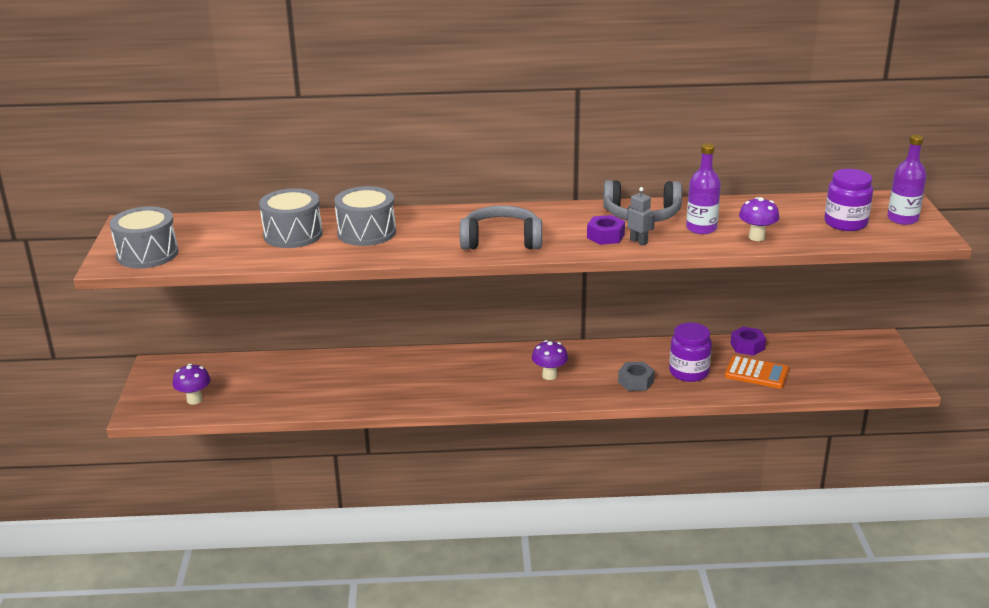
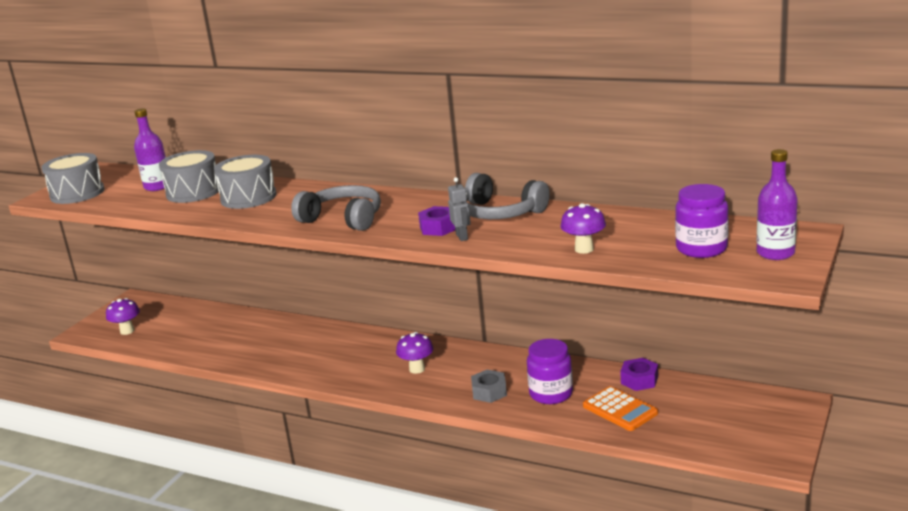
camera: 30 degrees right, 5 degrees down
(701, 228) = (539, 233): purple bottle -> purple bottle (157, 186)

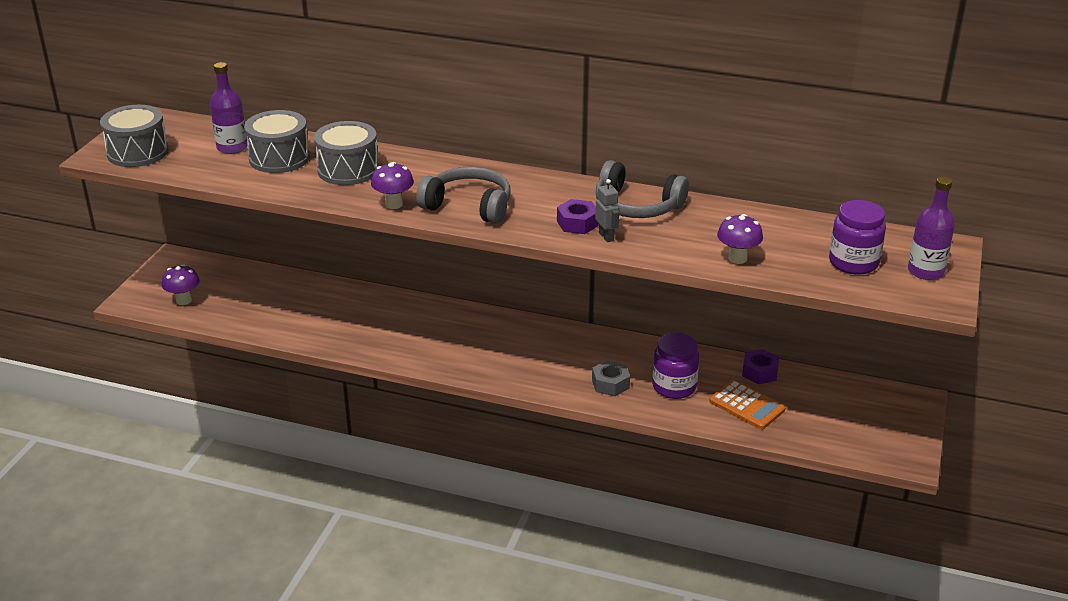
camera: 10 degrees left, 10 degrees up
(417, 369) = (527, 355): purple mushroom -> purple mushroom (393, 204)

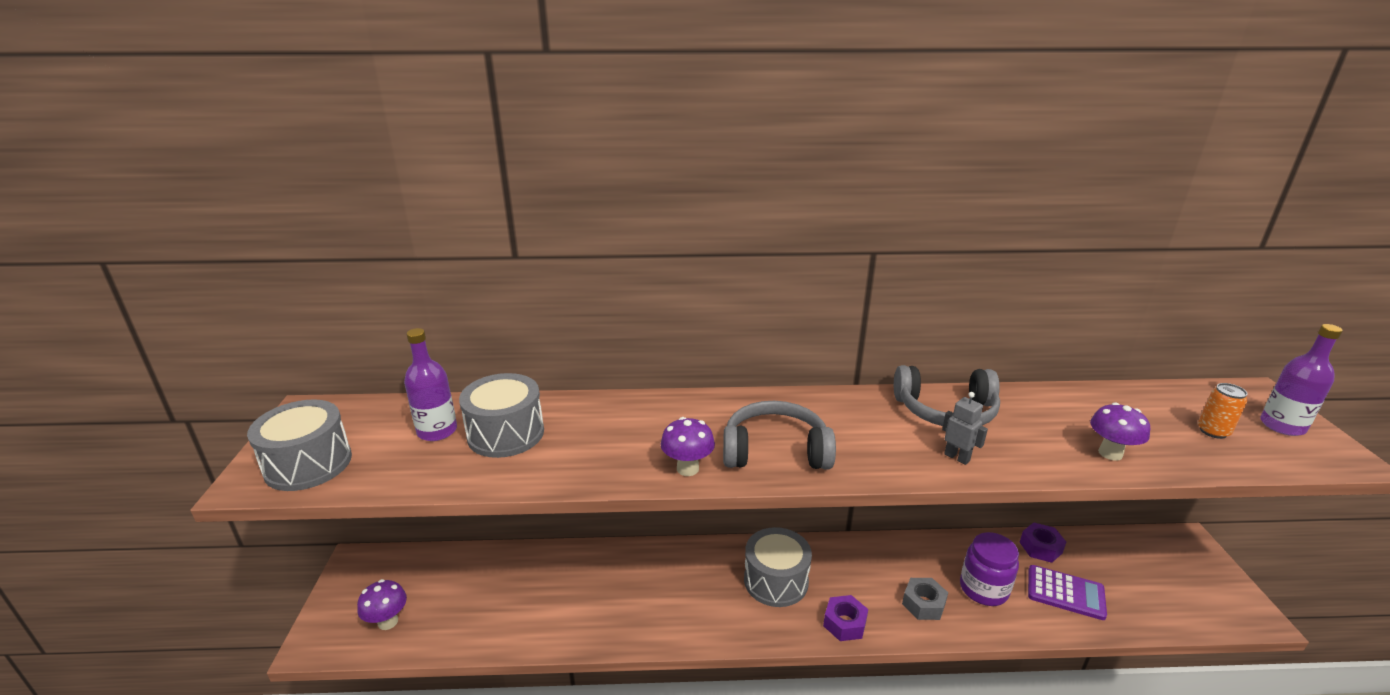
camera: 20 degrees left, 5 degrees down
(348, 170) = (600, 432): grey drum -> grey drum (776, 581)
(577, 223) = (910, 447): purple nut -> purple nut (844, 623)
(746, 406) = (1065, 593): orange calculator -> purple calculator
(853, 262) = (1213, 431): purple jar -> orange can

